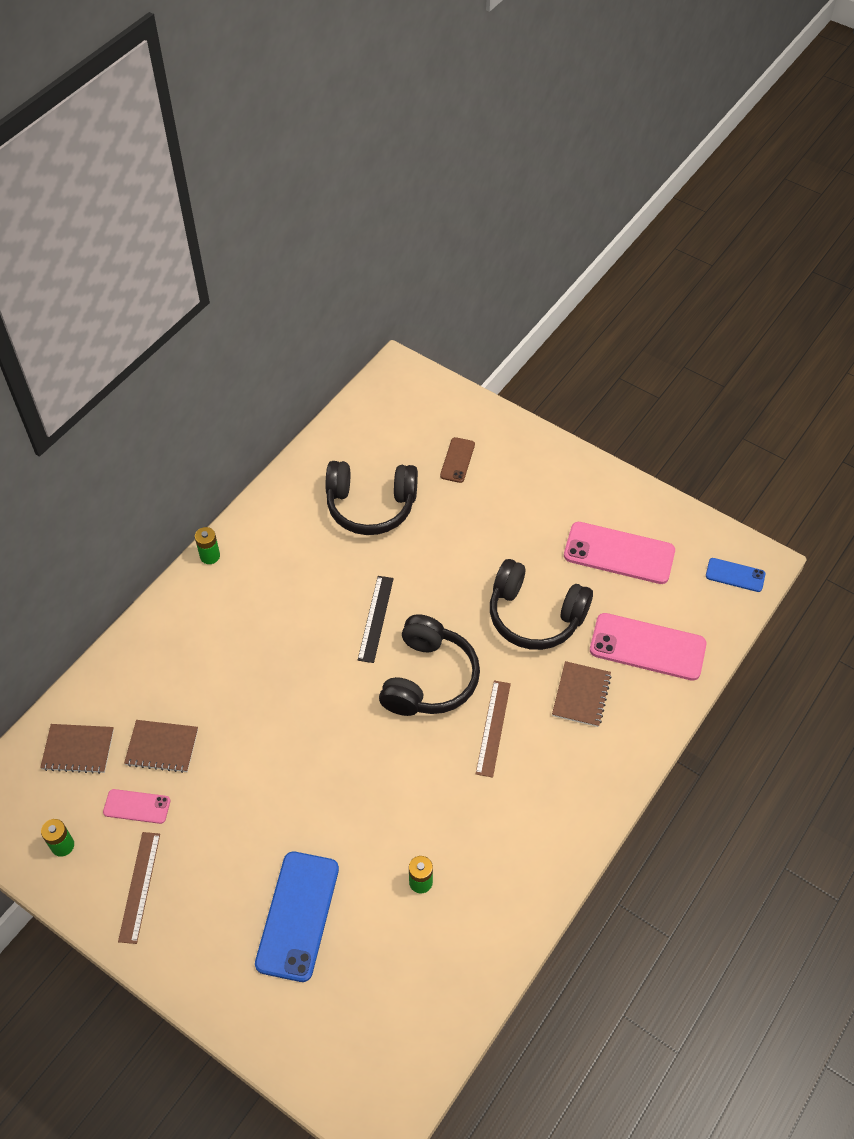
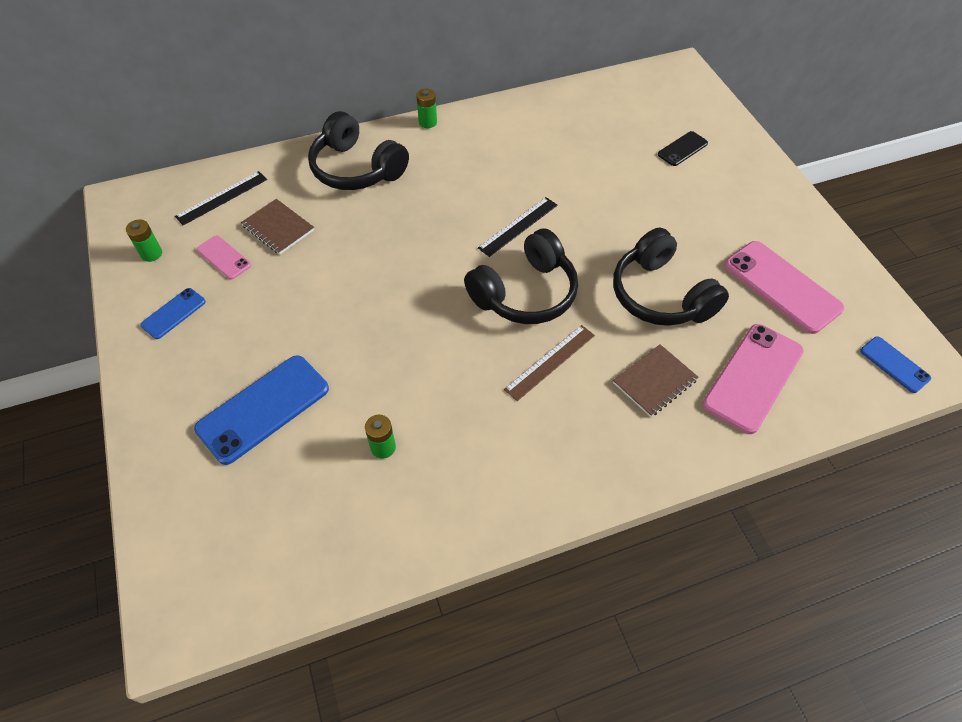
camera: 35 degrees right, 0 degrees up
(78, 749) = (222, 198): brown notebook -> black ruler
(140, 886) = (173, 313): brown ruler -> blue phone
(371, 506) = (581, 147): black headphones -> black headphones (356, 168)
(457, 460) = (682, 149): brown phone -> black phone
(647, 647) = (753, 377): pink phone -> pink phone turned 75 degrees clockwise

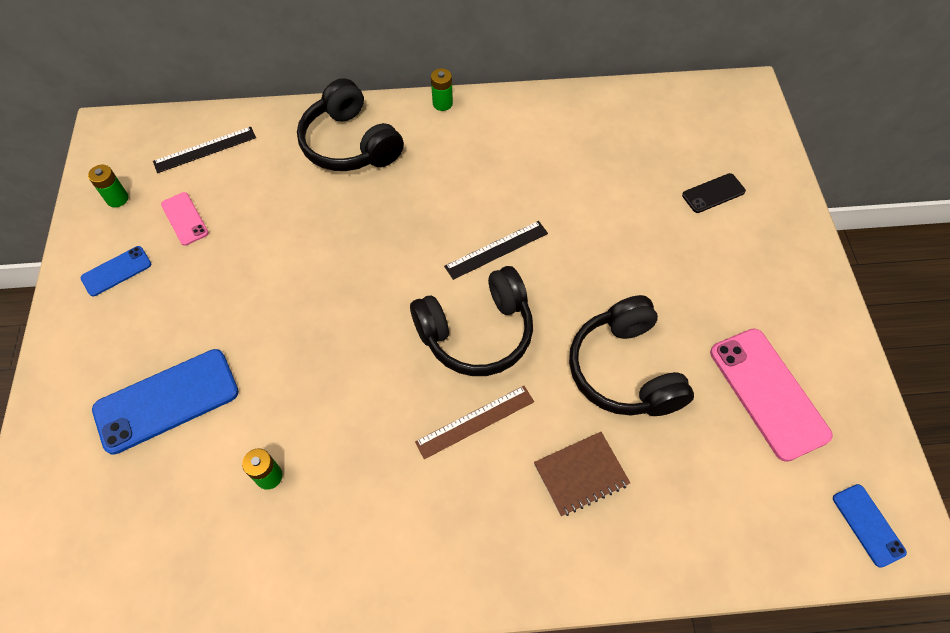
camera: 15 degrees right, 5 degrees up
(278, 228) = (249, 196): brown notebook -> none
(753, 377) = (694, 498): pink phone -> none

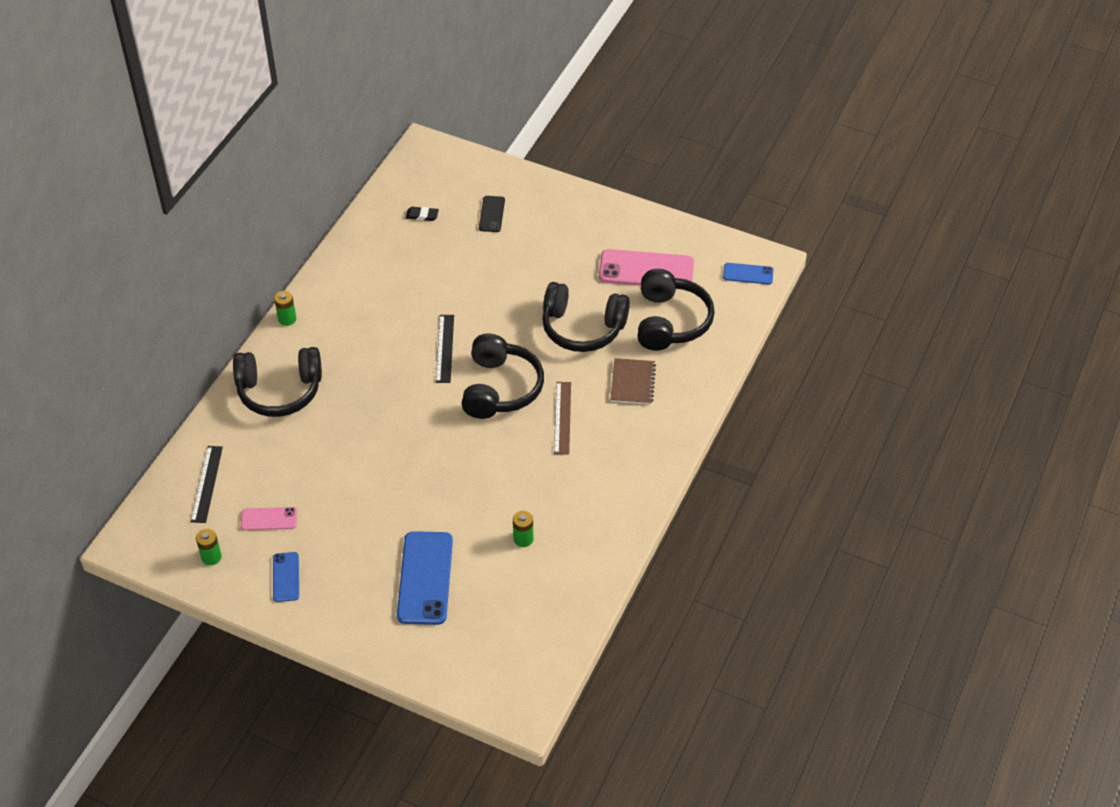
camera: 60 degrees left, 10 degrees down
(658, 136) = (422, 215): none -> black eraser
(710, 467) = (670, 321): none -> black headphones

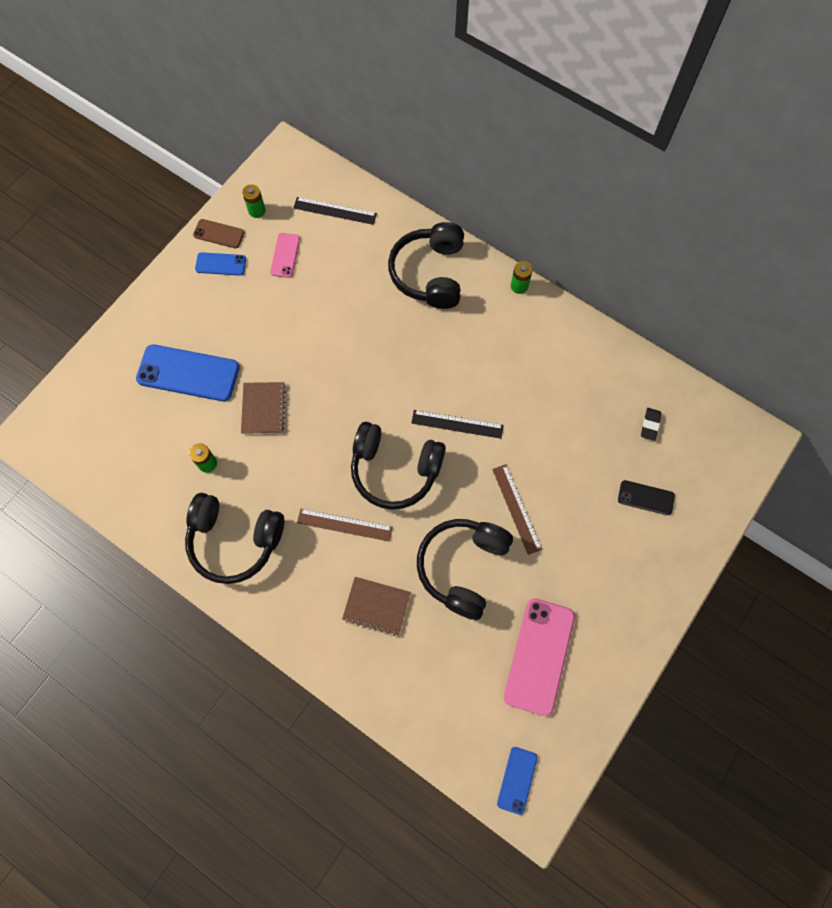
camera: 100 degrees right, 20 degrees up
(245, 587) = (219, 234): none -> brown phone
(455, 503) = (263, 409): none -> brown notebook
(520, 297) = (516, 508): none -> brown ruler
(670, 321) = (456, 667): black headphones -> black headphones (235, 540)

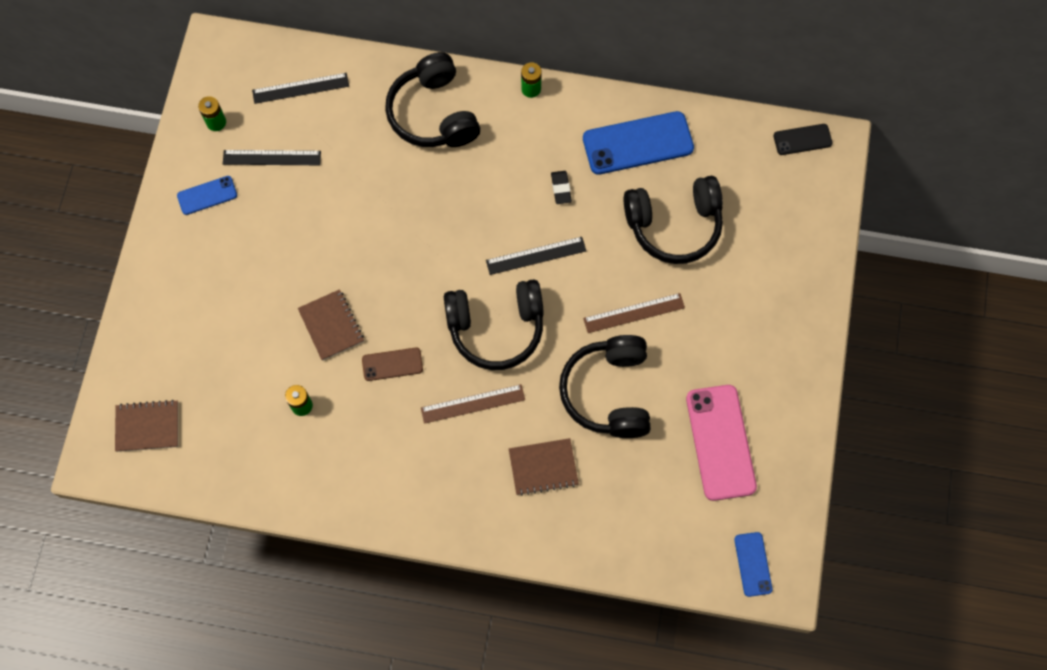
camera: 25 degrees left, 0 degrees up
(81, 426) = (147, 426): none -> brown notebook
(188, 373) = (233, 324): blue phone -> blue phone (638, 143)
(219, 234) = (188, 164): brown phone -> brown phone (392, 364)
(235, 540) = (370, 468): black headphones -> black headphones (674, 225)
(285, 255) = (272, 157): pink phone -> black ruler
(516, 508) = (634, 313): brown ruler -> brown ruler turned 60 degrees counterclockwise
(645, 498) = (751, 248): black phone -> black phone (802, 139)
(650, 425) = (724, 175): black eraser -> black eraser (561, 188)

